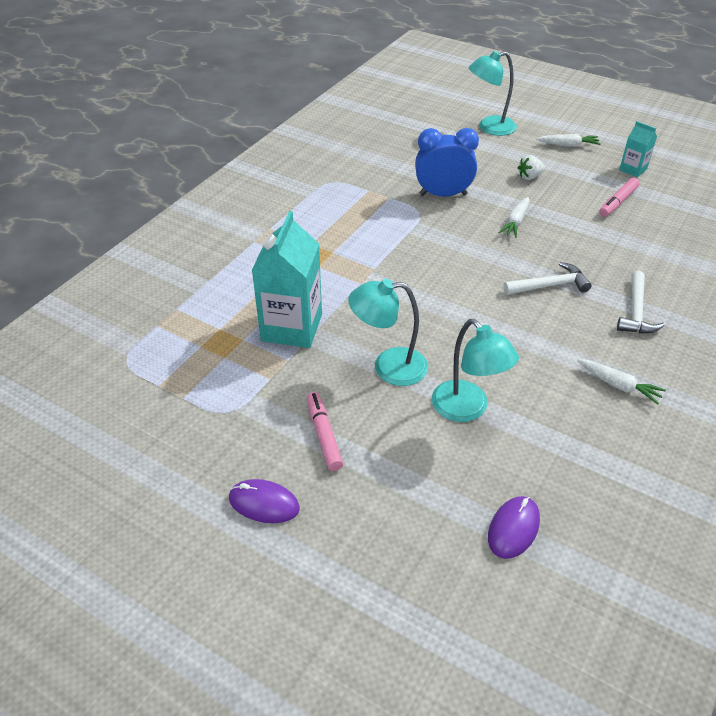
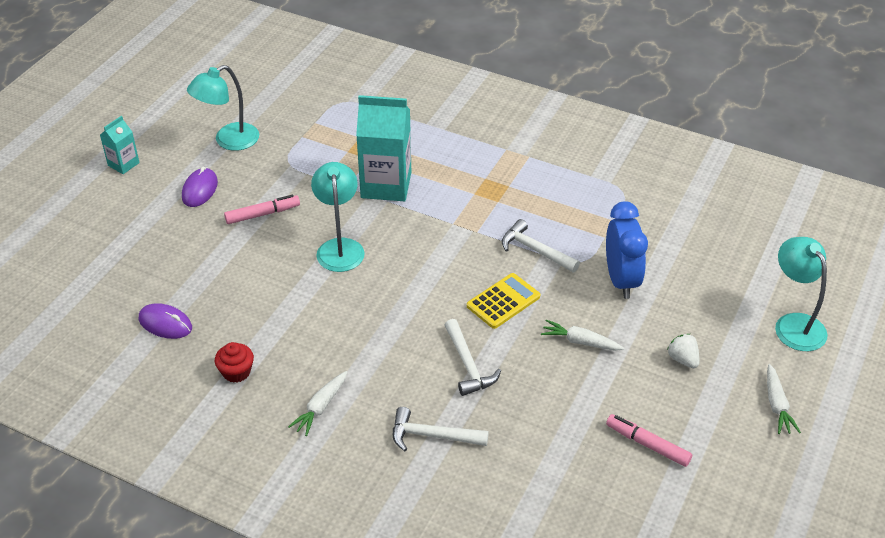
camera: 85 degrees right, 0 degrees up
(403, 235) = (535, 250): none -> white hammer
(467, 409) = (290, 298): turquoise lamp -> turquoise lamp (229, 141)
(469, 259) = (503, 301): none -> yellow calculator
(582, 454) = (236, 372): none -> red cupcake
(633, 169) = (735, 471): turquoise carton -> turquoise carton (123, 164)

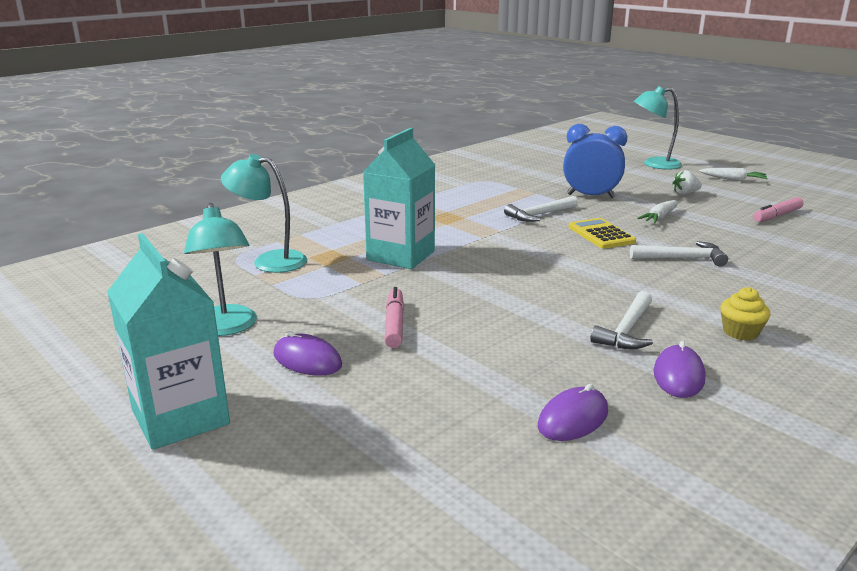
camera: 70 degrees left, 20 degrees down
(123, 164) = (180, 417): turquoise carton -> turquoise carton, size x1.97
(236, 372) = (678, 376): red cupcake -> purple mouse
(320, 407) = (740, 332): white carrot -> yellow cupcake
(340, 247) = (485, 290): turquoise lamp -> turquoise lamp (269, 261)
(432, 436) = (777, 285): white hammer -> white hammer (626, 330)

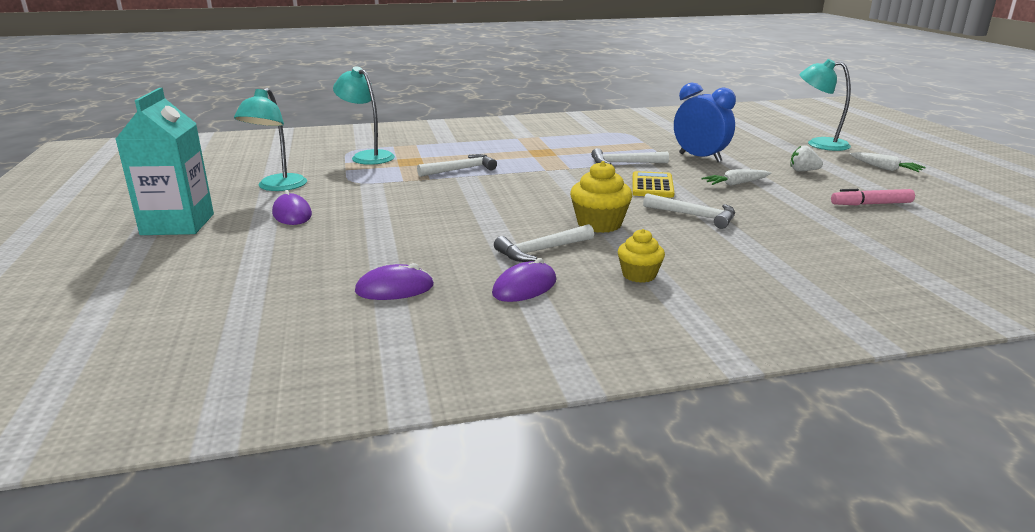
camera: 30 degrees right, 0 degrees up
(394, 324) = (380, 208): pink marker -> none
(401, 255) = (461, 169): turquoise carton -> white hammer
(626, 287) = (599, 224): none -> yellow cupcake

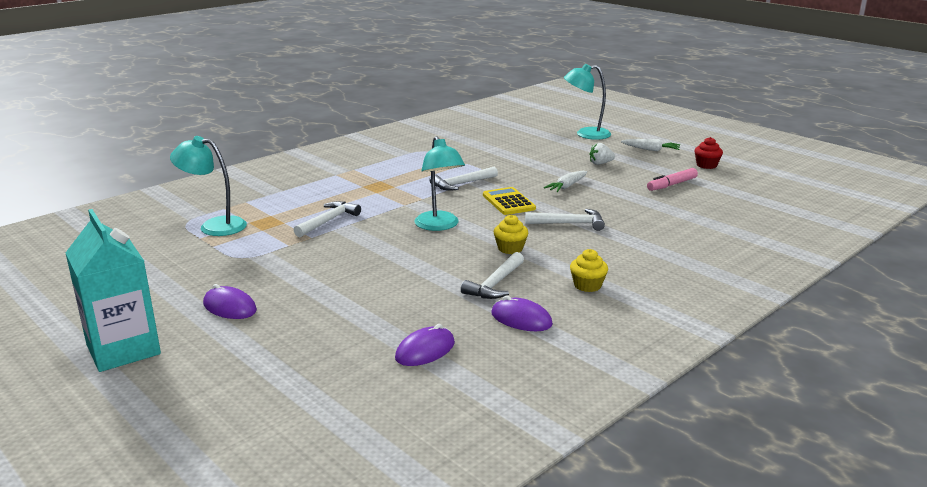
camera: 30 degrees left, 0 degrees up
(277, 187) = (169, 282): turquoise lamp -> turquoise lamp (439, 226)
(524, 287) = (521, 319): purple mouse -> purple mouse turned 75 degrees counterclockwise
(599, 224) = (510, 248): yellow cupcake -> yellow cupcake, size x0.65
(700, 158) = (514, 166): blue clock -> none
(944, 194) = (706, 165): none -> red cupcake

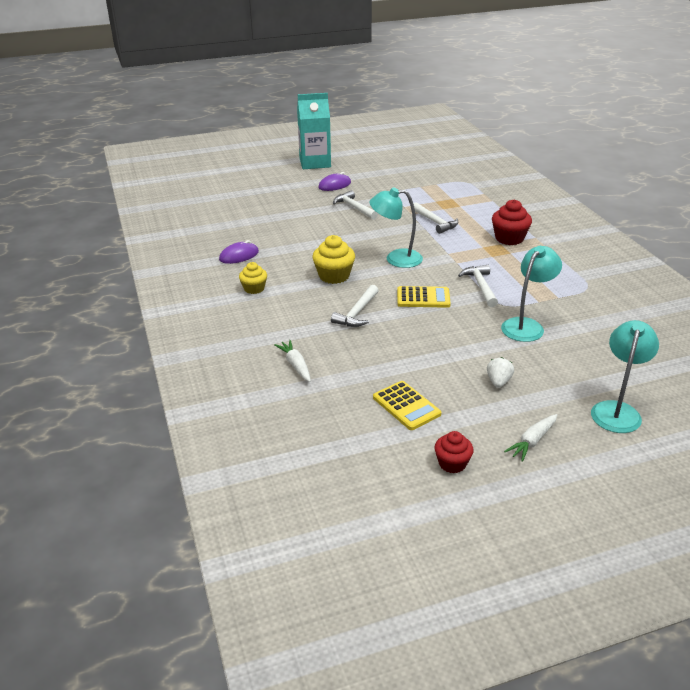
camera: 115 degrees right, 10 degrees up
(214, 226) = (452, 188): turquoise lamp -> turquoise lamp (526, 325)
(347, 184) = (509, 238): none -> red cupcake
(425, 350) = (238, 224): purple mouse -> none
(495, 284) = (288, 258): white hammer -> white hammer (354, 208)
(510, 248) = (334, 276): yellow cupcake -> yellow cupcake, size x1.54
(567, 186) = (441, 338): white carrot -> white carrot (295, 365)
(672, 185) = (406, 406): pink marker -> yellow calculator

